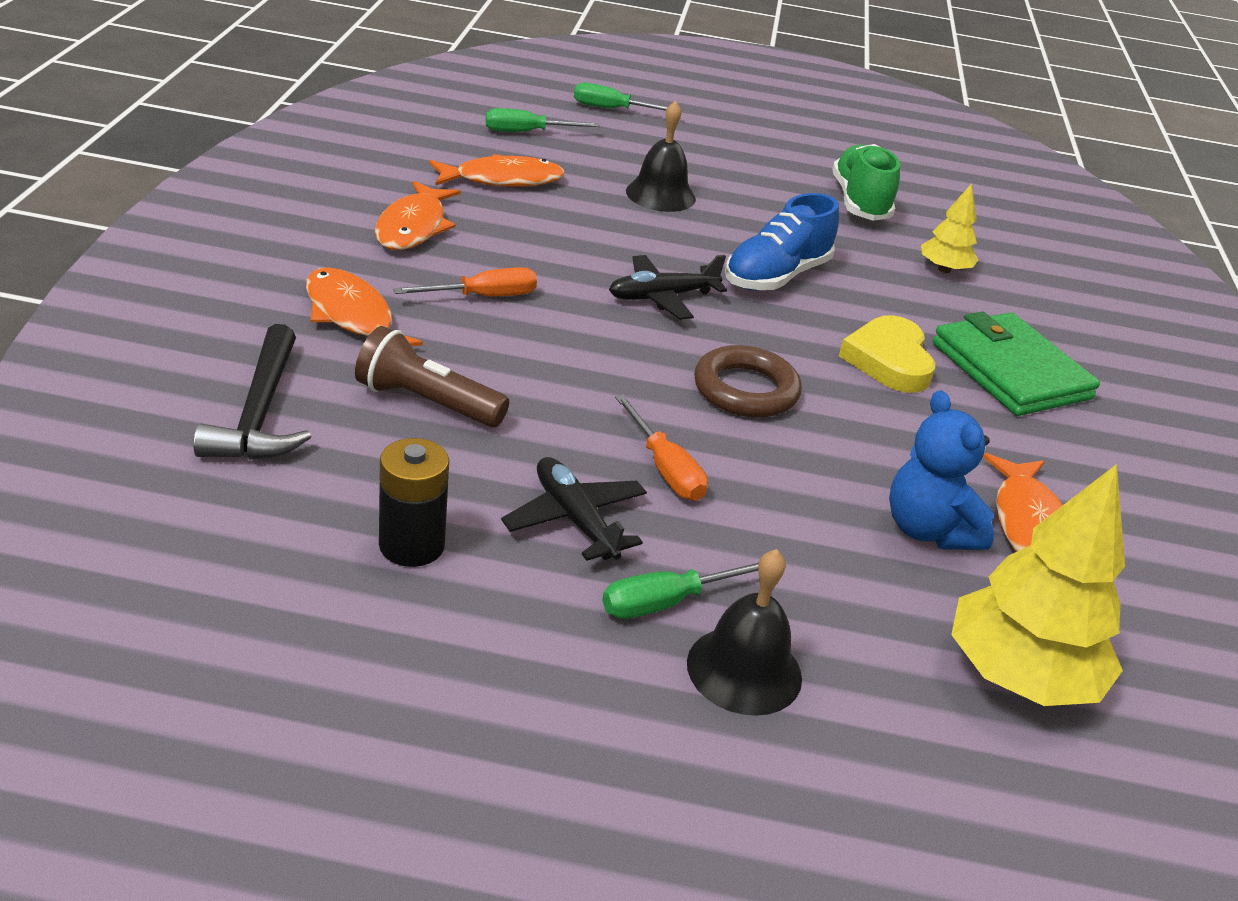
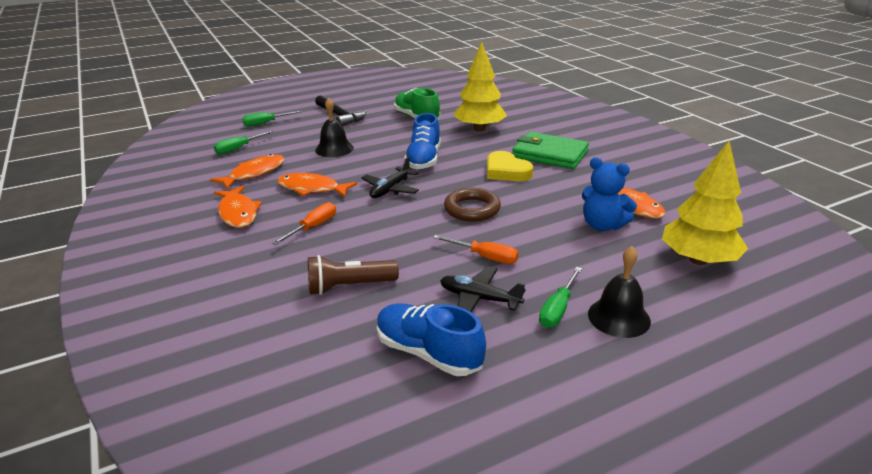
camera: 30 degrees left, 5 degrees down
(260, 413) = (274, 338): black hammer -> black hammer (340, 116)
(352, 316) = (261, 268): orange fish -> orange fish (312, 189)
(411, 545) = (428, 353): black battery -> blue shoe
(944, 269) = (479, 129): yellow tree -> yellow tree, size x1.88

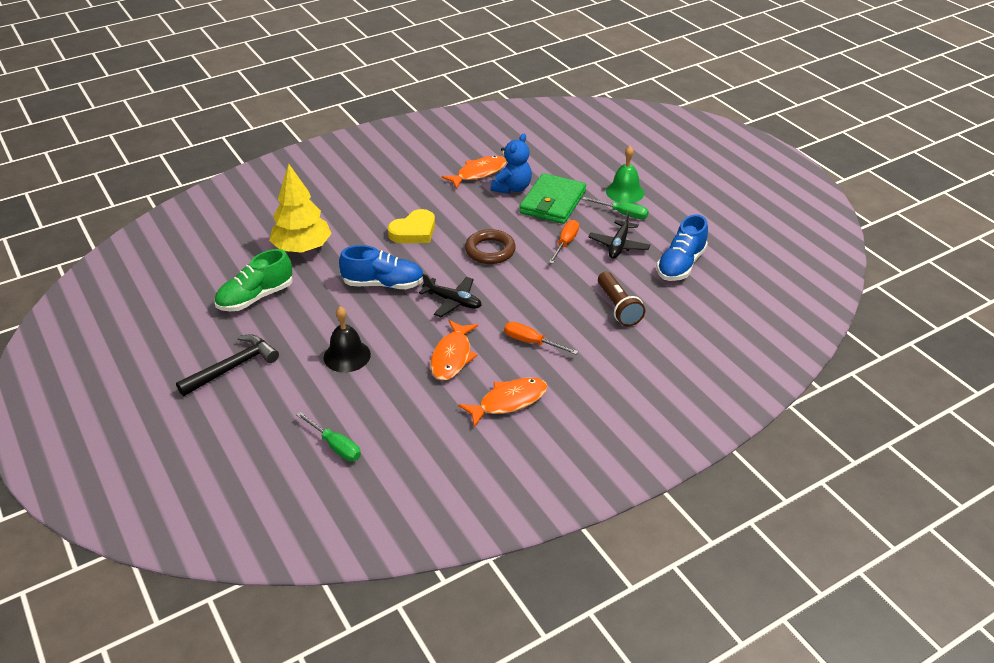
camera: 95 degrees left, 10 degrees up
(254, 173) = (413, 412): orange fish -> none
(266, 123) = (245, 439): green screwdriver -> none
(550, 154) = (376, 205): green wallet -> green wallet (552, 202)
(619, 317) = (625, 192): black bell -> green bell
(698, 260) = (554, 155): yellow tree -> none

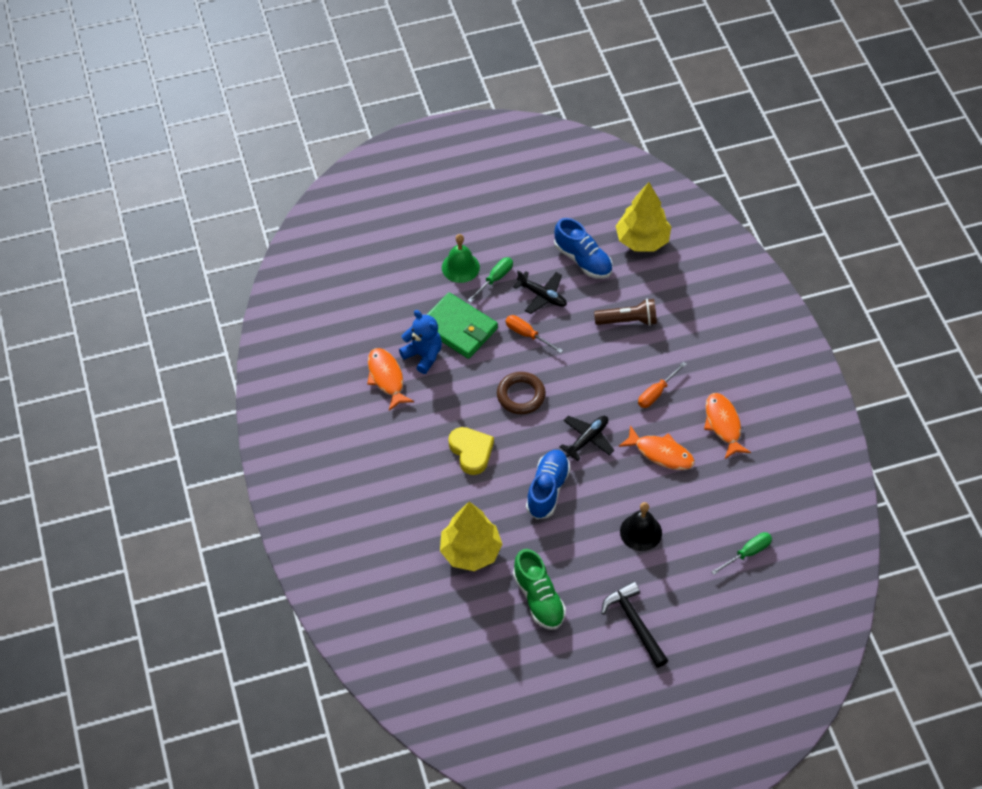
camera: 75 degrees left, 15 degrees up
(734, 302) = (642, 240): none -> yellow tree

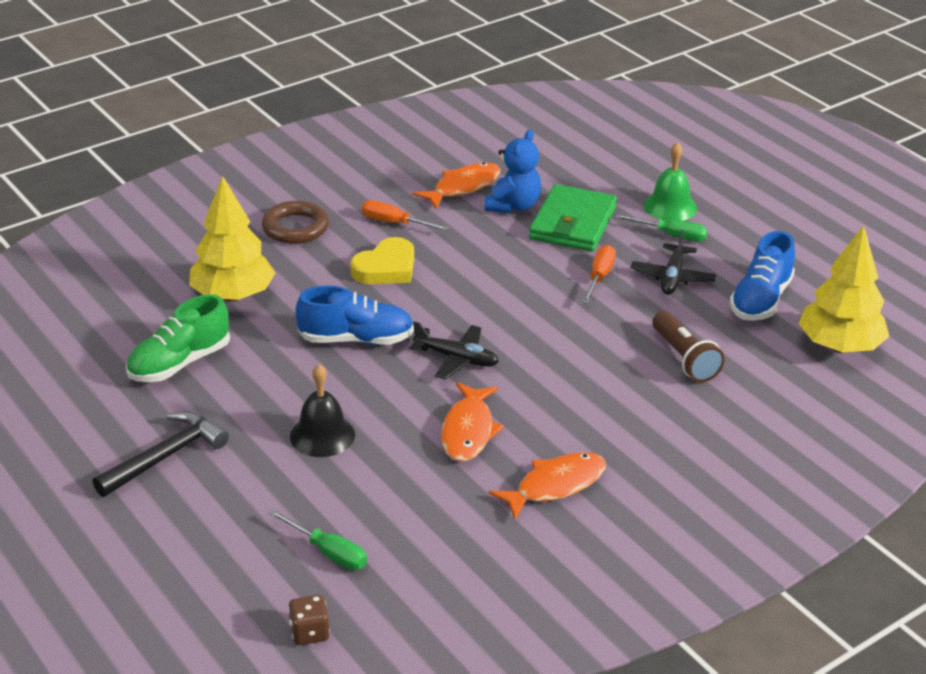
camera: 70 degrees right, 20 degrees down
(521, 395) = (496, 290): brown ring -> brown ring (295, 228)
(656, 393) = (574, 408): orange screwdriver -> orange screwdriver (394, 223)
(809, 577) = (309, 633): none -> brown dice

